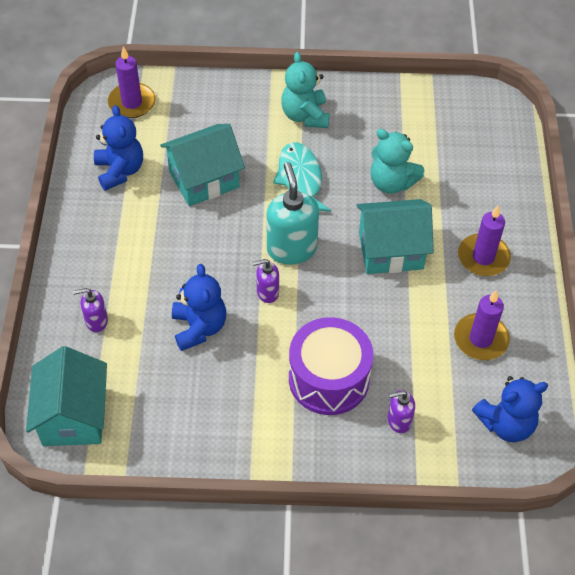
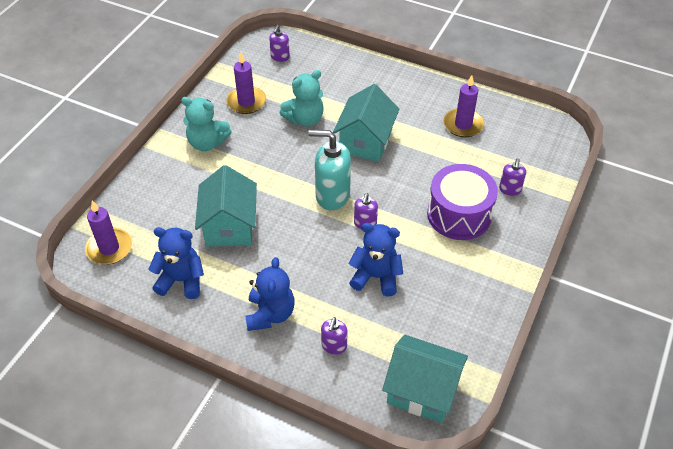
camera: 65 degrees left, 5 degrees down
(300, 179) = (269, 167): turquoise fish -> none
(476, 123) = (280, 57): none -> purple soap dispenser
(483, 257) = (397, 98): purple candle -> purple candle (246, 102)
(506, 424) = (533, 138): blue teddy bear -> blue teddy bear (270, 314)

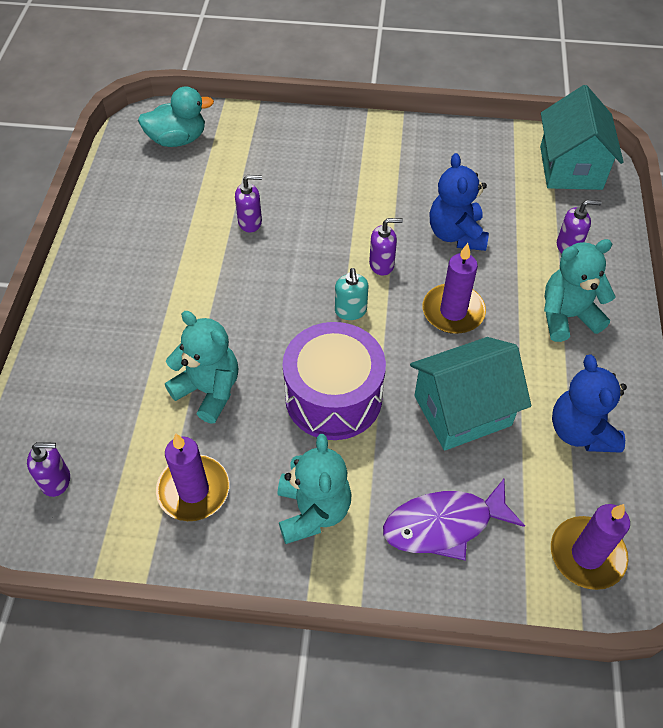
camera: 110 degrees left, 5 degrees up
(166, 193) = (444, 524): none -> purple fish
(270, 314) = (567, 316): blue teddy bear -> turquoise teddy bear
(332, 195) = (350, 311): turquoise soap dispenser -> turquoise soap dispenser, size x0.53
(365, 142) = (232, 302): turquoise house -> none
(459, 214) = (324, 183): purple drum -> purple drum (333, 397)
(463, 125) = (161, 208): purple candle -> purple candle (453, 311)
(510, 189) = (263, 148): purple soap dispenser -> purple soap dispenser (250, 222)
(533, 145) = (178, 139): none -> turquoise duck

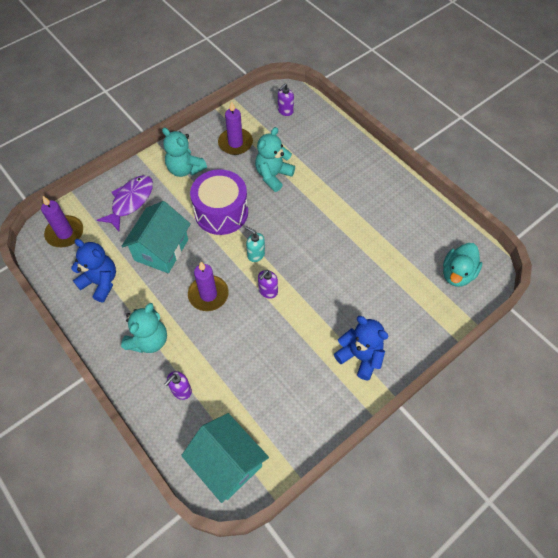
camera: 135 degrees right, 5 degrees up
(209, 390) = (273, 175): turquoise teddy bear -> turquoise teddy bear turned 135 degrees clockwise
(250, 222) = (356, 259): purple soap dispenser -> none
(456, 234) = (249, 343): blue teddy bear -> blue teddy bear (360, 356)

